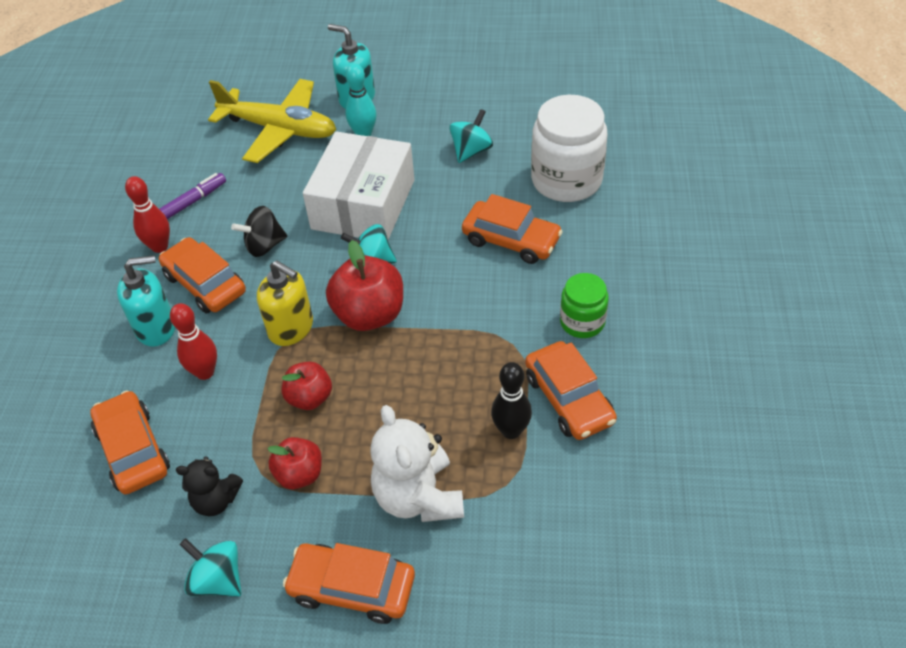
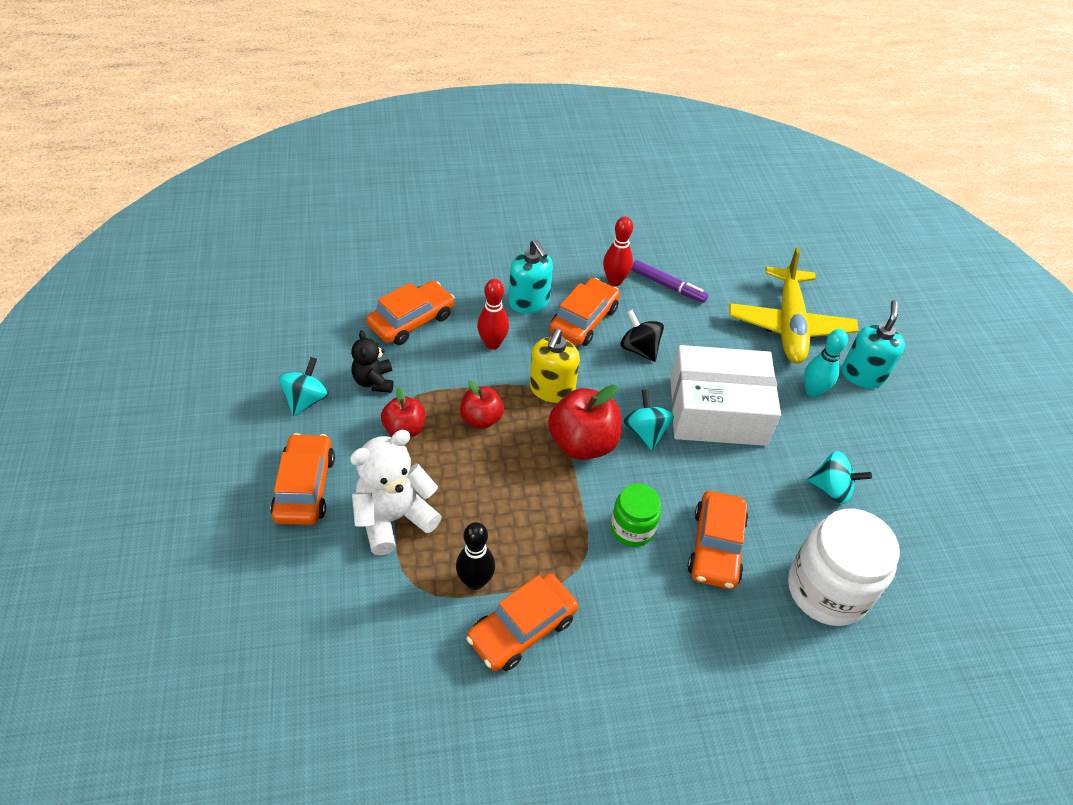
camera: 70 degrees right, 0 degrees up
(582, 322) = (624, 630): green jar -> green jar (632, 528)

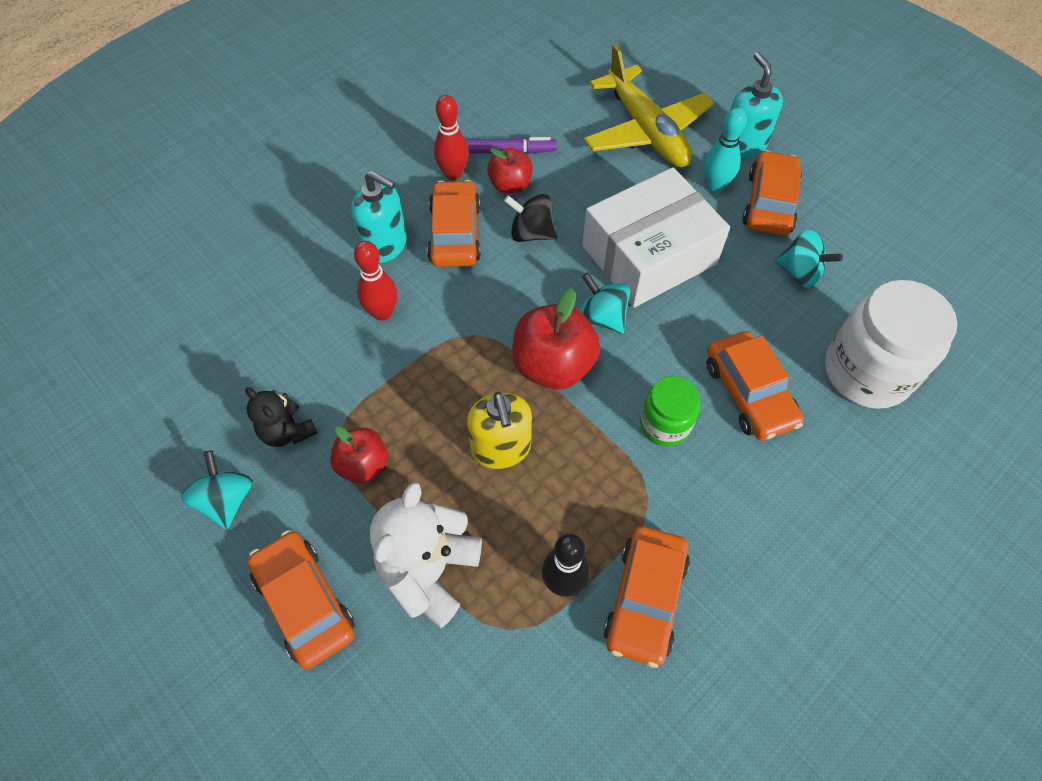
camera: 30 degrees left, 10 degrees up
(411, 320) = (275, 337): orange car -> orange car (769, 203)
(481, 419) = (434, 402): red apple -> red apple (510, 185)
(552, 389) = (480, 327): yellow soap dispenser -> yellow soap dispenser (501, 448)
(831, 489) = (799, 273): turquoise spinning top -> turquoise spinning top turned 45 degrees clockwise

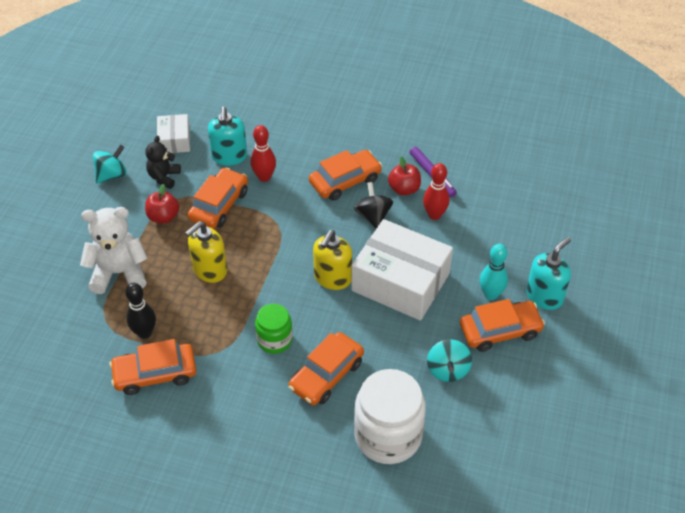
camera: 60 degrees right, 10 degrees down
(227, 387) = (174, 140): none -> white box
(305, 602) = (76, 232): orange car -> orange car (219, 205)
(385, 245) = (312, 155): turquoise soap dispenser -> turquoise soap dispenser (229, 156)
(453, 174) = (391, 158): red bowling pin -> red bowling pin (434, 215)
(553, 366) = (280, 269): red apple -> none
(602, 317) = (332, 278): turquoise spinning top -> yellow soap dispenser
(646, 131) = (511, 237): yellow plane -> none

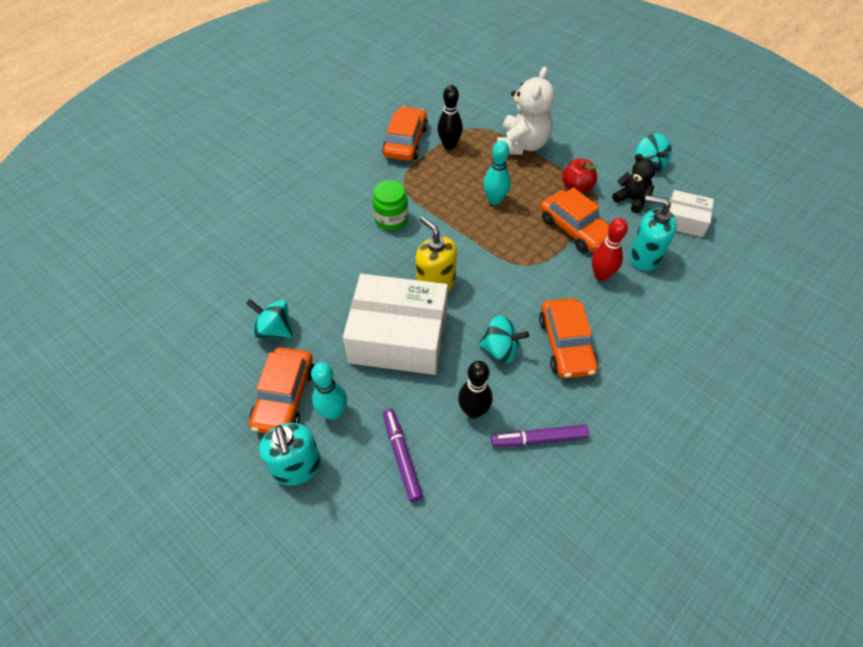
camera: 115 degrees right, 5 degrees up
(209, 270) = (495, 200): yellow soap dispenser -> turquoise bowling pin
(326, 375) = (332, 240): orange car -> none
(373, 216) = (500, 349): black spinning top -> turquoise spinning top
(388, 436) = (246, 259): white jar -> none
(400, 282) = (398, 337): white box -> white box turned 45 degrees clockwise
(404, 189) = (528, 398): red apple -> none
(434, 215) = (473, 411): red bowling pin -> black bowling pin
(495, 241) = (402, 456): none -> purple marker

